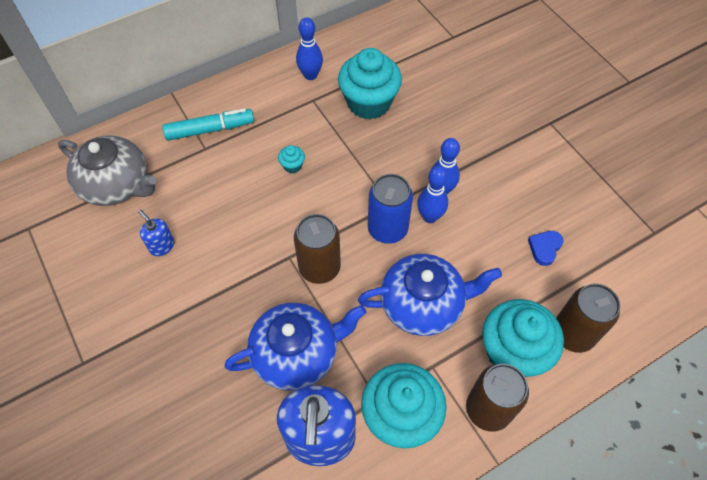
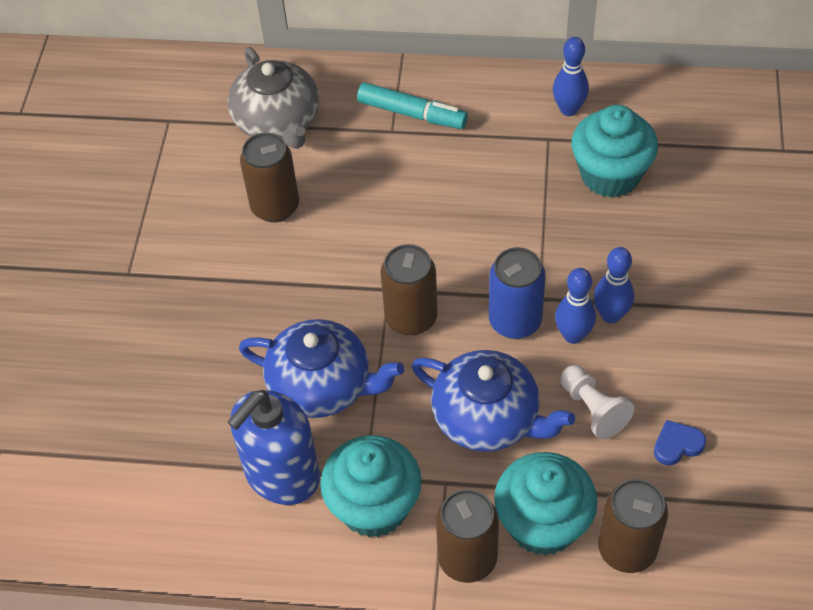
camera: 40 degrees right, 5 degrees down
(162, 246) = (275, 207): blue soap dispenser -> brown can
(292, 166) = (468, 198): turquoise cupcake -> none
(480, 257) = (593, 409): none -> white pawn

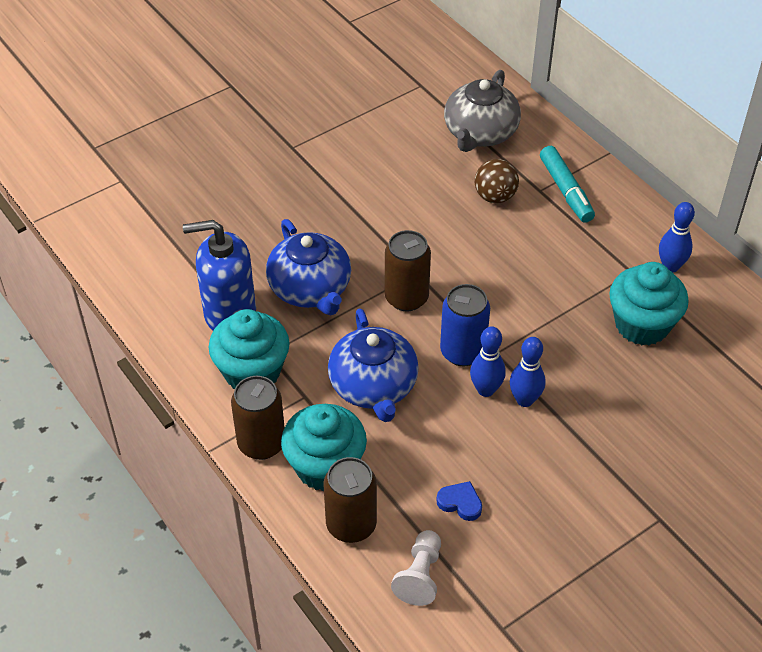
camera: 45 degrees right, 5 degrees down
(275, 207) = (415, 177): brown can -> none
(364, 167) = (495, 196): none -> brown ball
(593, 409) = (439, 438): white pawn -> white pawn (420, 576)

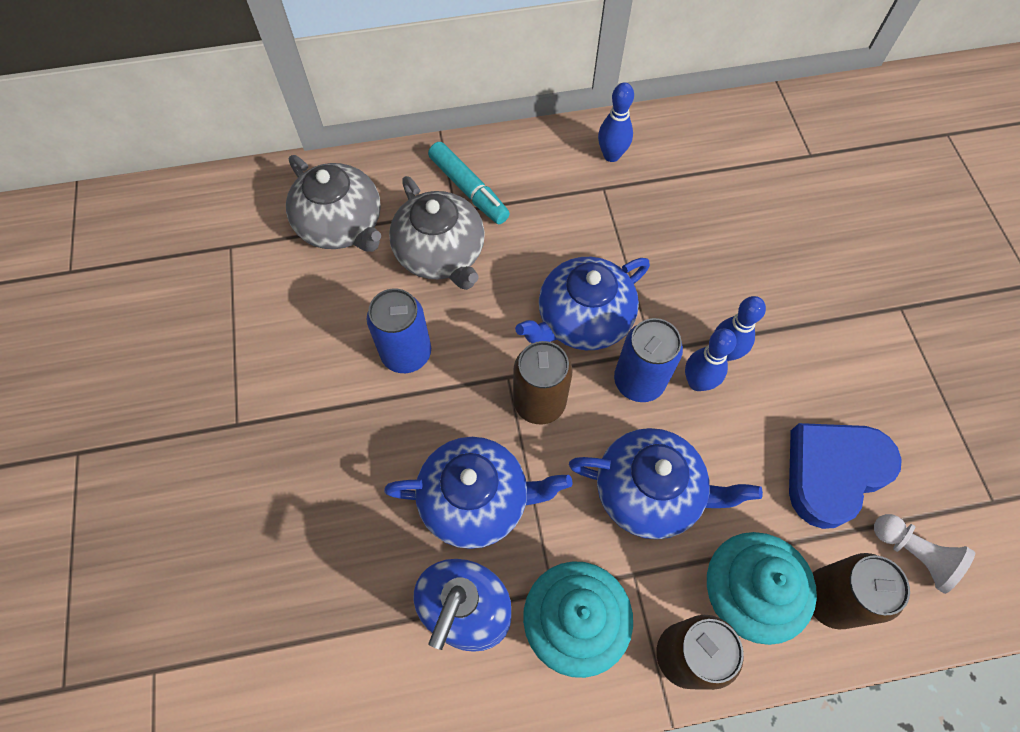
camera: 65 degrees left, 15 degrees up
(398, 210) = (406, 353): none -> blue can
(460, 503) = (833, 472): blue heart -> blue heart, size x2.29
(495, 196) = (441, 253): brown ball -> grey teapot
(495, 300) = (582, 319): none -> blue teapot
(566, 190) = (468, 189): turquoise marker -> turquoise marker turned 45 degrees clockwise
(642, 325) = (671, 211): turquoise cupcake -> none

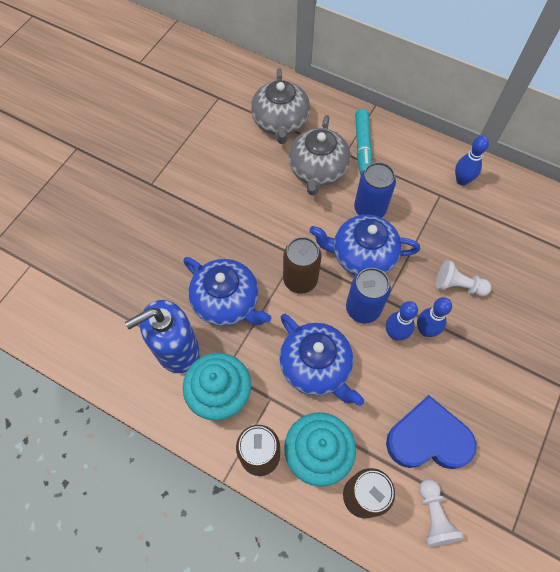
camera: 40 degrees right, 0 degrees up
(406, 353) = (256, 207): blue can -> blue can (369, 209)
(711, 277) = (458, 285): none -> white pawn

